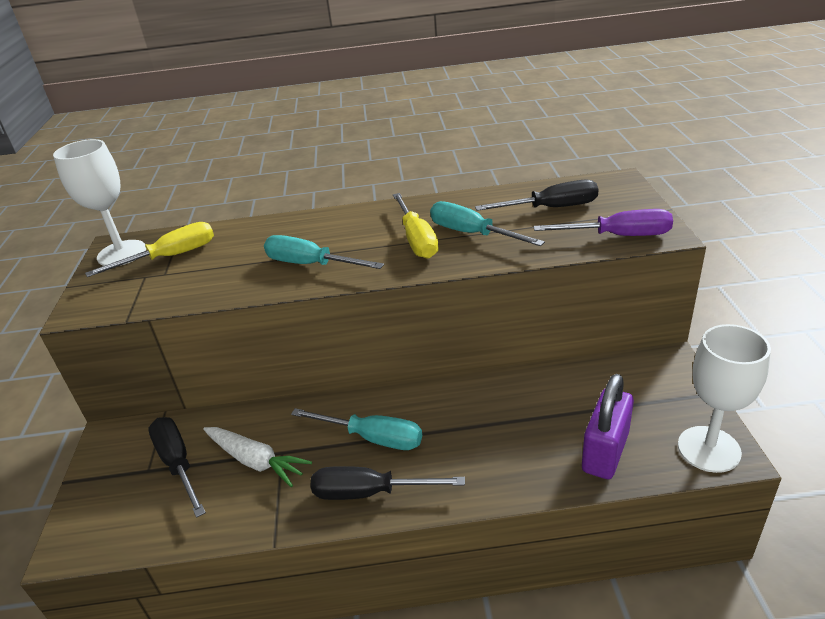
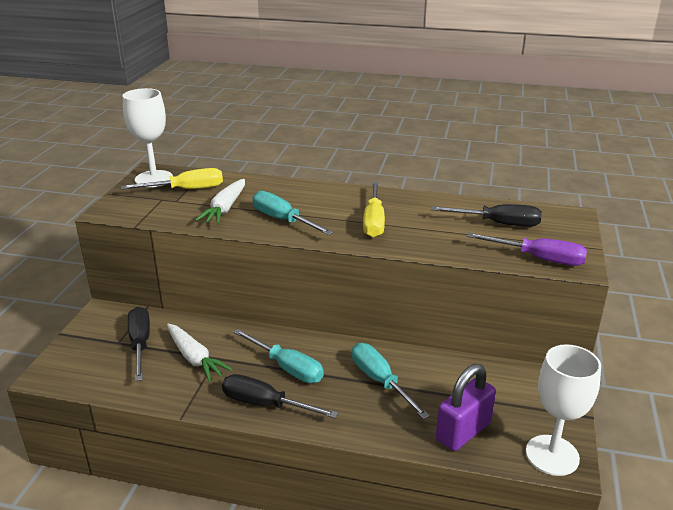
camera: 15 degrees right, 5 degrees down
(232, 268) = (225, 208): none -> white carrot
(472, 234) = (420, 228): turquoise screwdriver -> turquoise screwdriver (380, 381)

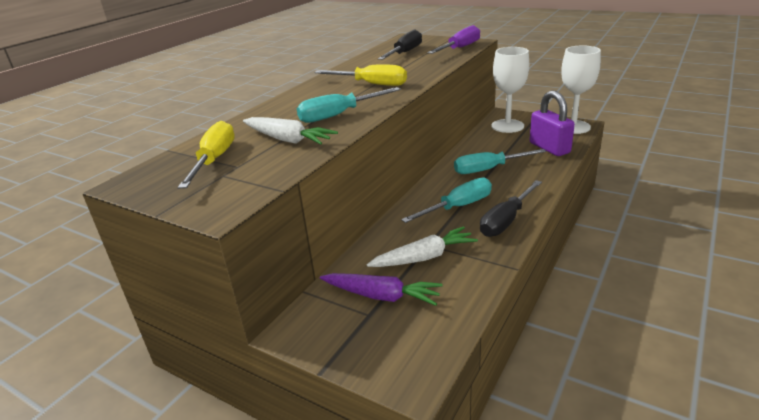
camera: 70 degrees left, 0 degrees up
(140, 344) = (381, 296): black screwdriver -> purple carrot
(154, 179) = (155, 181): white goblet -> white goblet (507, 126)

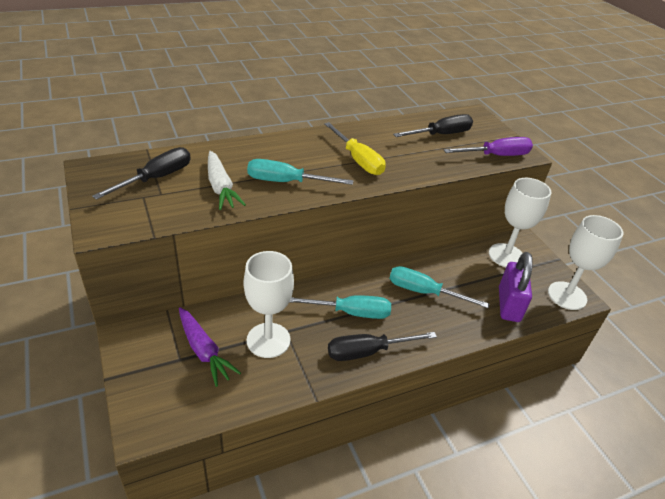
camera: 30 degrees right, 10 degrees up
(214, 160) = (156, 178): yellow screwdriver -> black screwdriver
(424, 257) = (268, 340): white carrot -> white goblet

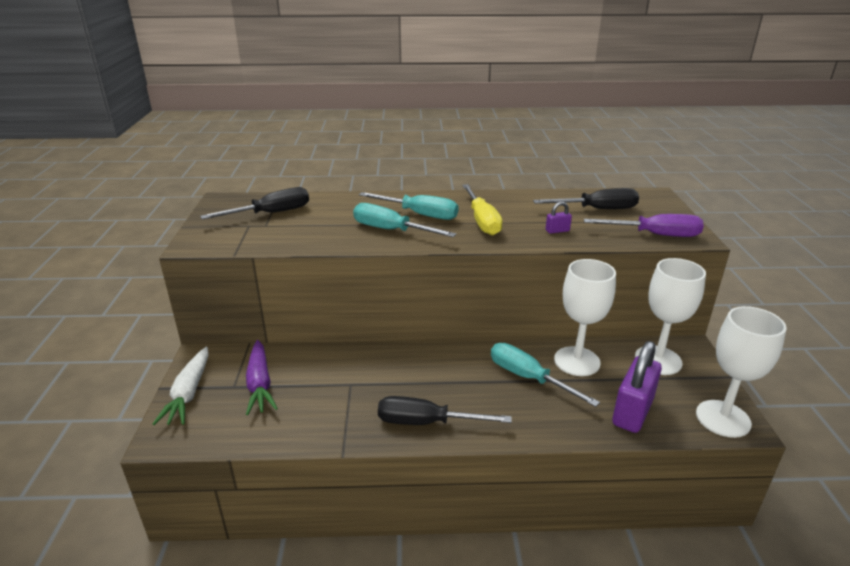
camera: 25 degrees right, 10 degrees down
(220, 187) = (324, 226): white carrot -> white carrot (189, 393)
(268, 340) = (327, 388): white goblet -> white goblet (577, 361)
(350, 312) = (430, 381): turquoise screwdriver -> turquoise screwdriver (419, 214)
(423, 162) = (557, 231): none -> purple padlock

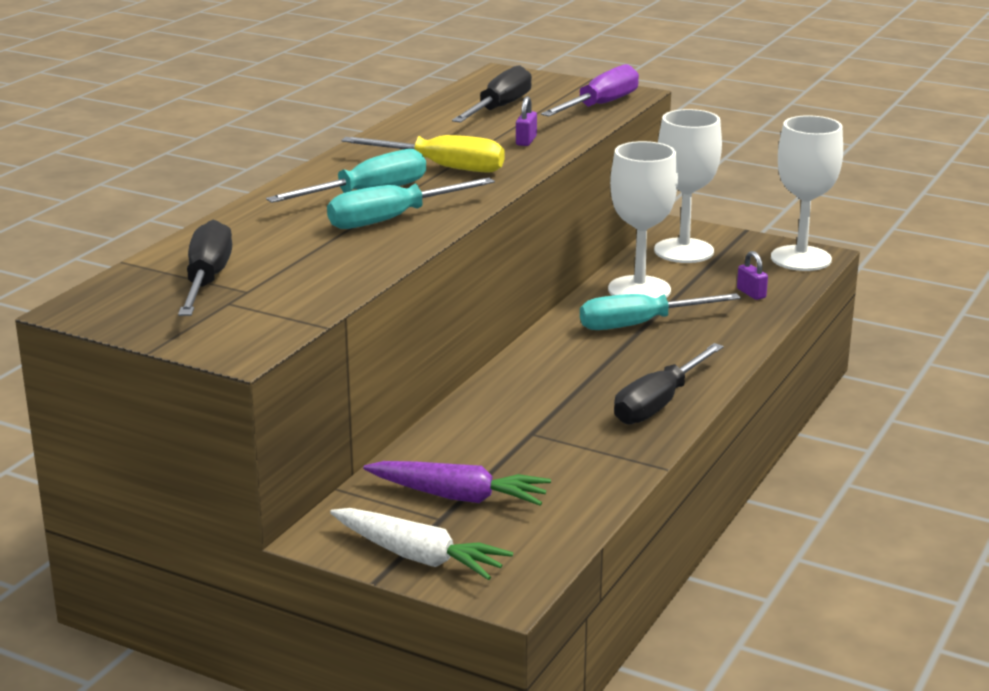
camera: 60 degrees left, 5 degrees down
(632, 412) = (751, 293): purple padlock -> purple padlock, size x0.43

